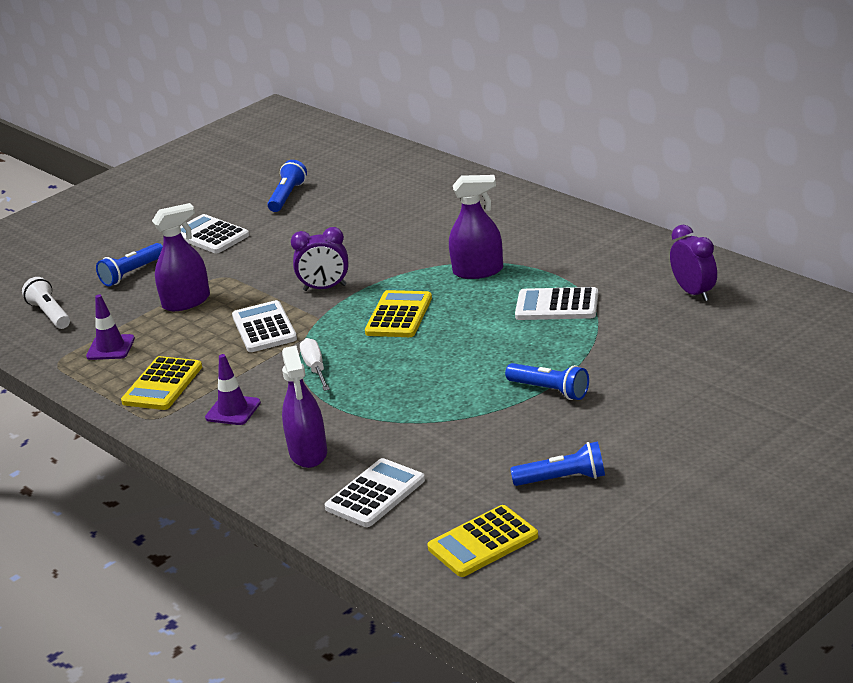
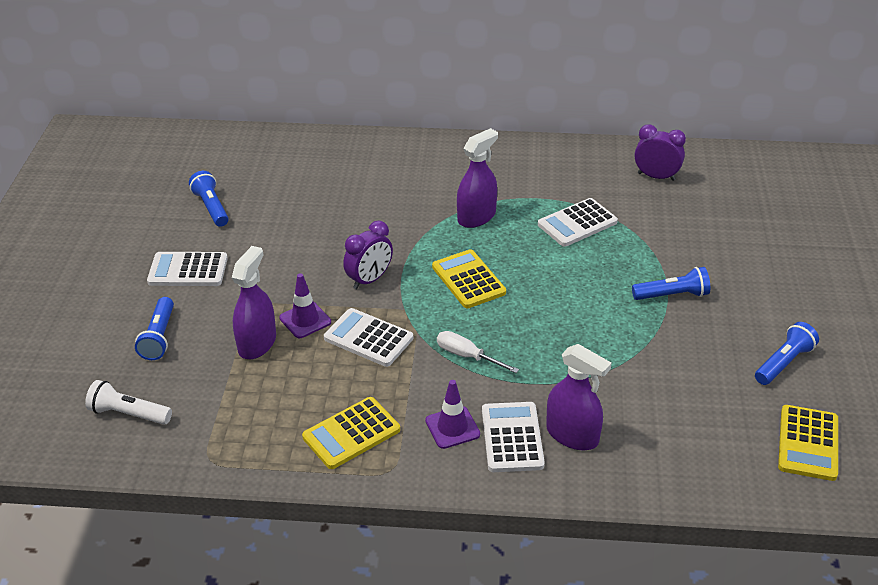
camera: 45 degrees left, 10 degrees up
(110, 348) = (245, 420): purple traffic cone -> purple traffic cone (305, 320)
(162, 385) = (351, 433): yellow calculator -> yellow calculator turned 75 degrees clockwise
(375, 494) = (676, 444): white calculator -> white calculator (512, 438)

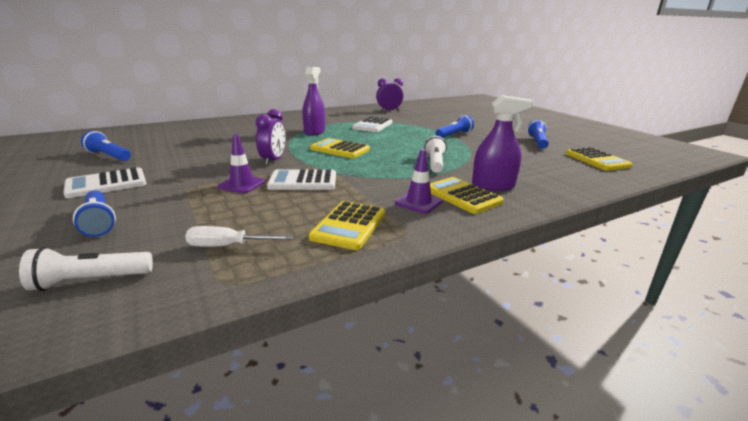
camera: 35 degrees left, 15 degrees down
(257, 343) = (209, 203): purple spray bottle -> none
(467, 356) = (381, 173): white screwdriver -> white screwdriver (227, 246)
(512, 438) = (462, 196): white calculator -> yellow calculator
(557, 359) = (435, 163): none -> white flashlight

